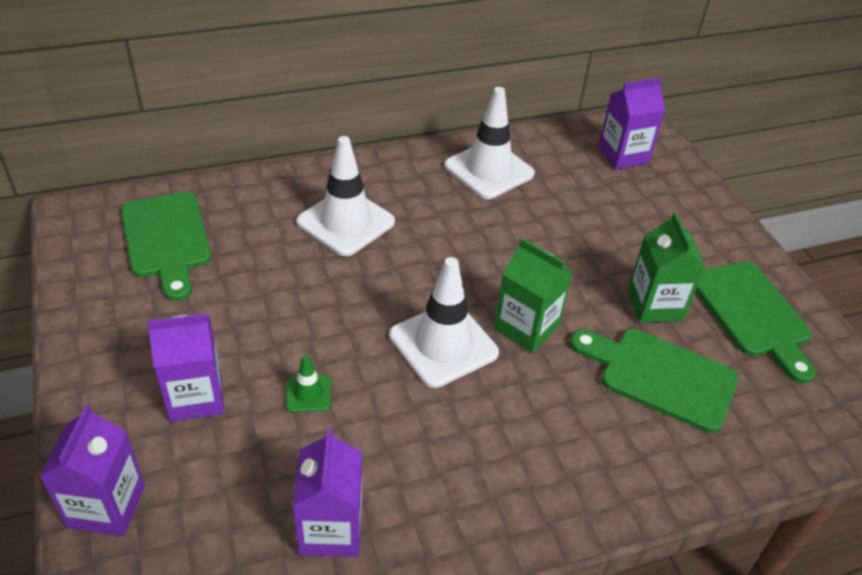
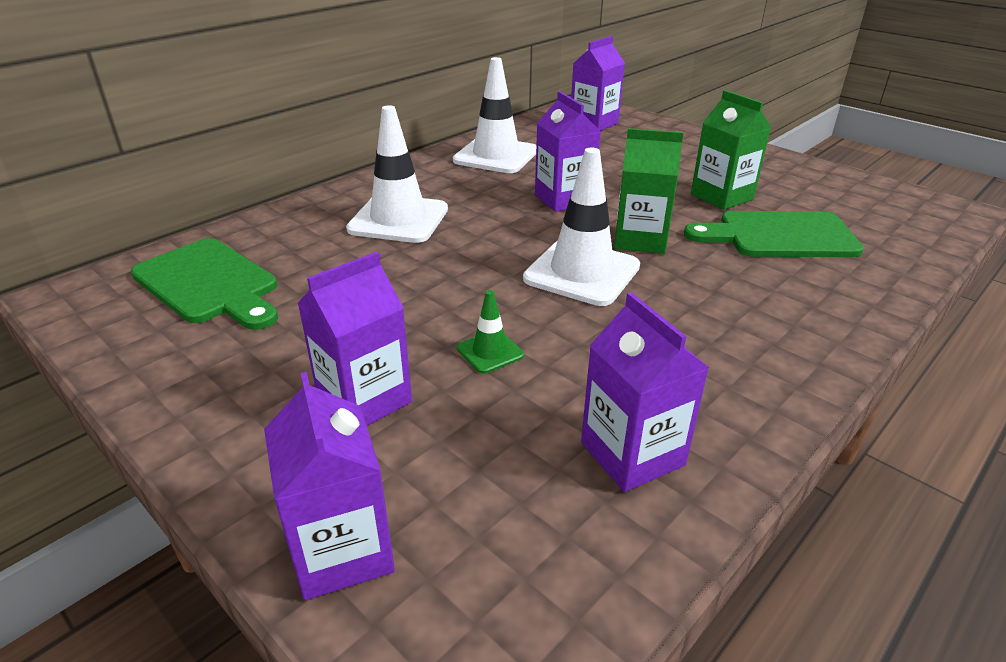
camera: 25 degrees left, 10 degrees down
(503, 251) = (564, 199): none -> purple carton
(752, 314) = (794, 181): green cutting board -> none

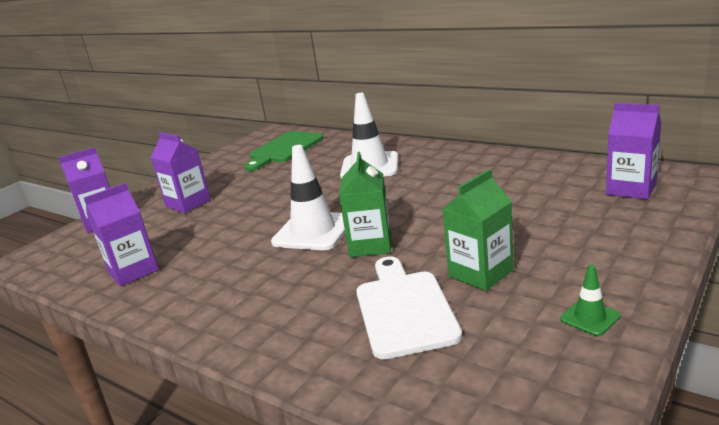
camera: 85 degrees right, 10 degrees down
(490, 352) = (223, 221): green traffic cone -> green traffic cone (590, 318)
(496, 156) = (500, 168): white traffic cone -> none
(564, 199) = (430, 206): purple carton -> none
(779, 236) = (404, 309): green cutting board -> white cutting board

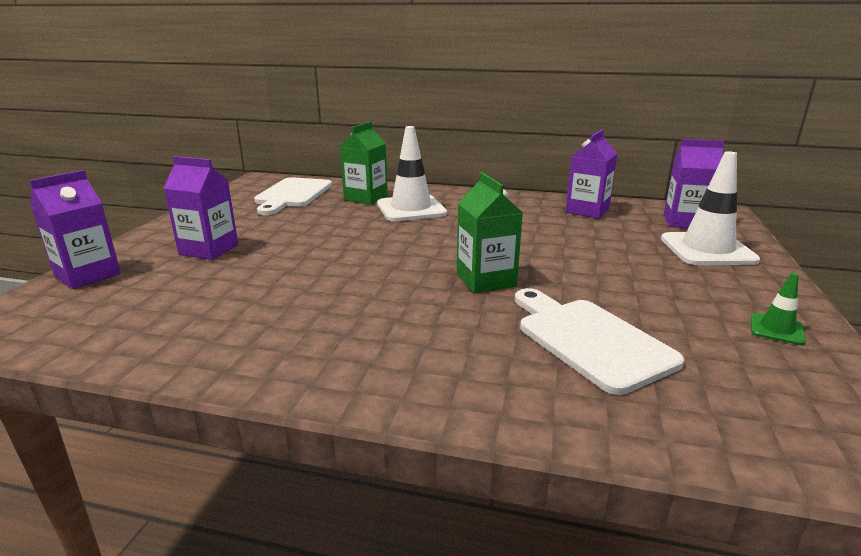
camera: 25 degrees left, 0 degrees up
(133, 271) = (187, 330): purple carton -> purple carton (587, 211)
(284, 149) = (292, 195): green cutting board -> white cutting board
(313, 231) = (405, 271): white traffic cone -> white traffic cone (707, 250)
(480, 273) = (631, 298): green carton -> green carton (365, 198)

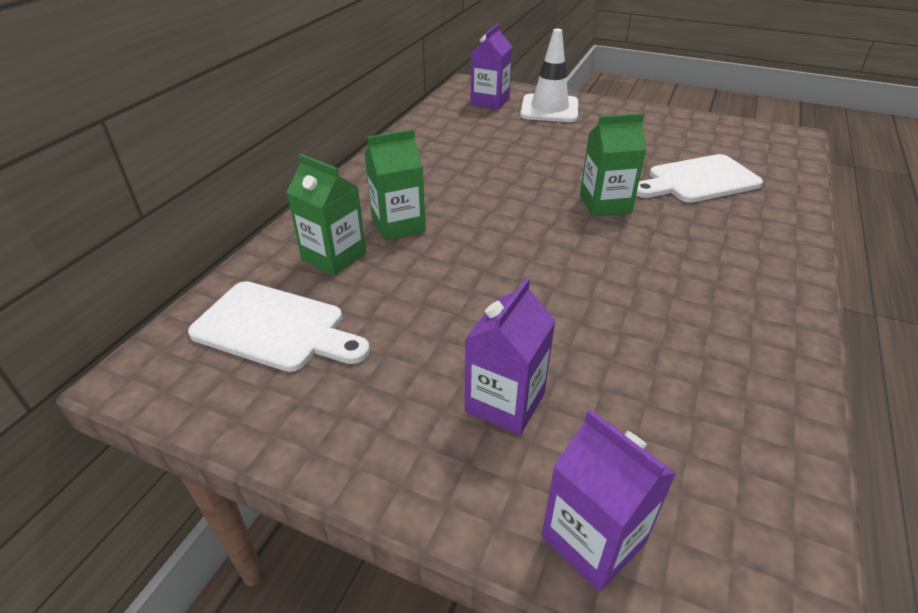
camera: 80 degrees left, 15 degrees up
(411, 209) = (398, 225): white traffic cone -> green carton
(587, 211) = (446, 131): purple carton -> none
(776, 329) = (671, 123): green traffic cone -> none

